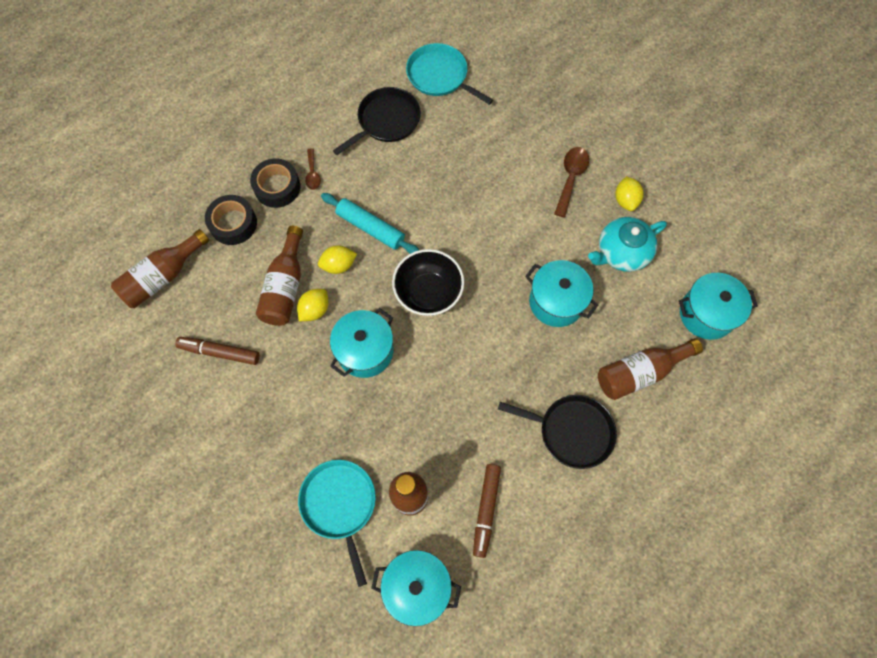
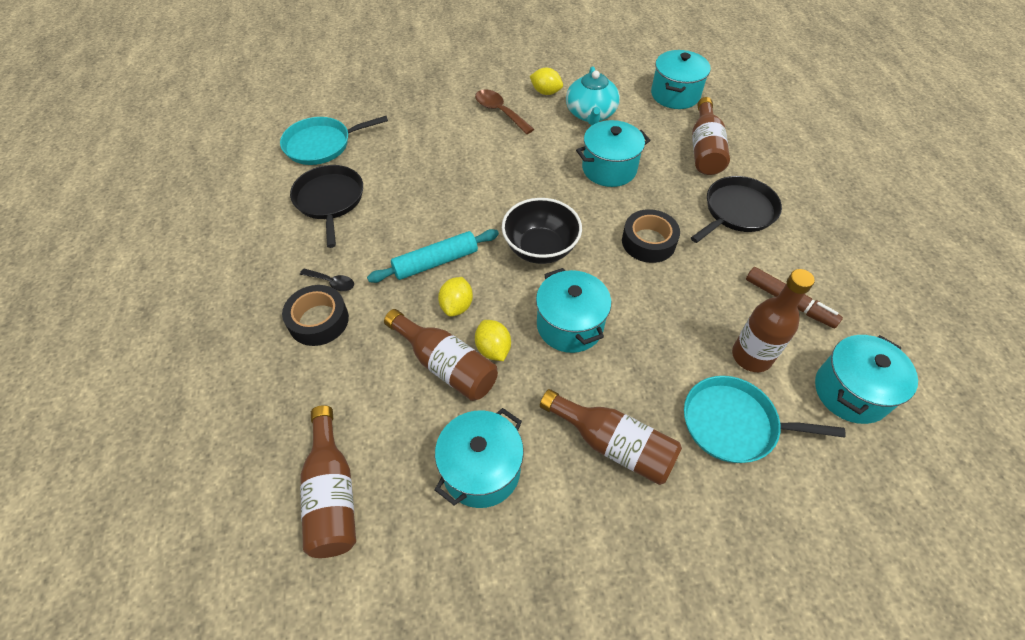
camera: 60 degrees left, 15 degrees down
(220, 352) = (481, 470): brown marker -> turquoise pot
(233, 223) = (326, 383): black tape -> black tape (648, 242)
(280, 426) = (613, 444): none -> brown bottle
(313, 174) = (332, 282): brown spoon -> black spoon

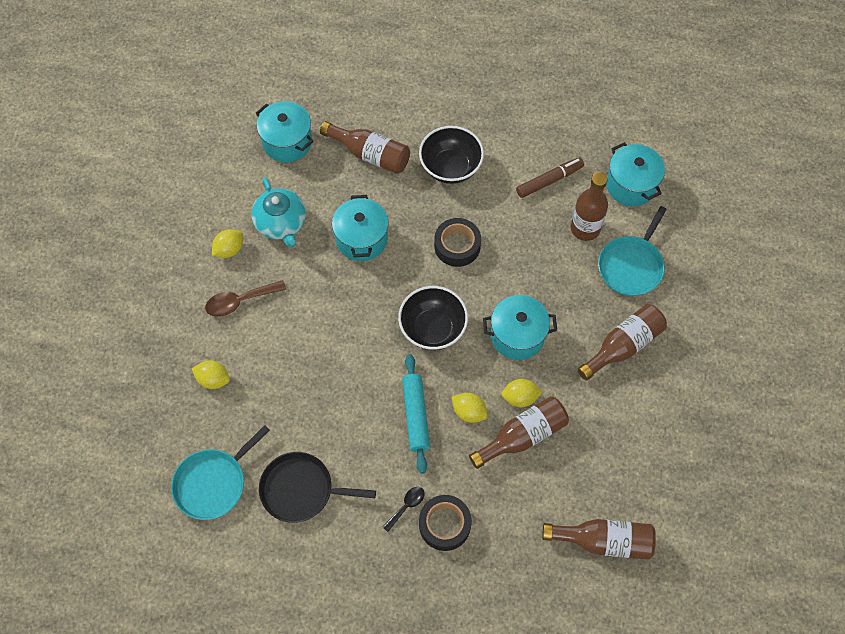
camera: 70 degrees left, 10 degrees up
(321, 144) = (213, 483): turquoise pan -> turquoise pan turned 45 degrees clockwise
(418, 118) = (213, 379): none -> yellow lemon
(481, 470) = (615, 437): turquoise pot -> none
(590, 114) = (281, 223): turquoise teapot -> turquoise teapot turned 45 degrees clockwise
(737, 211) = (450, 167): black pan -> black bowl

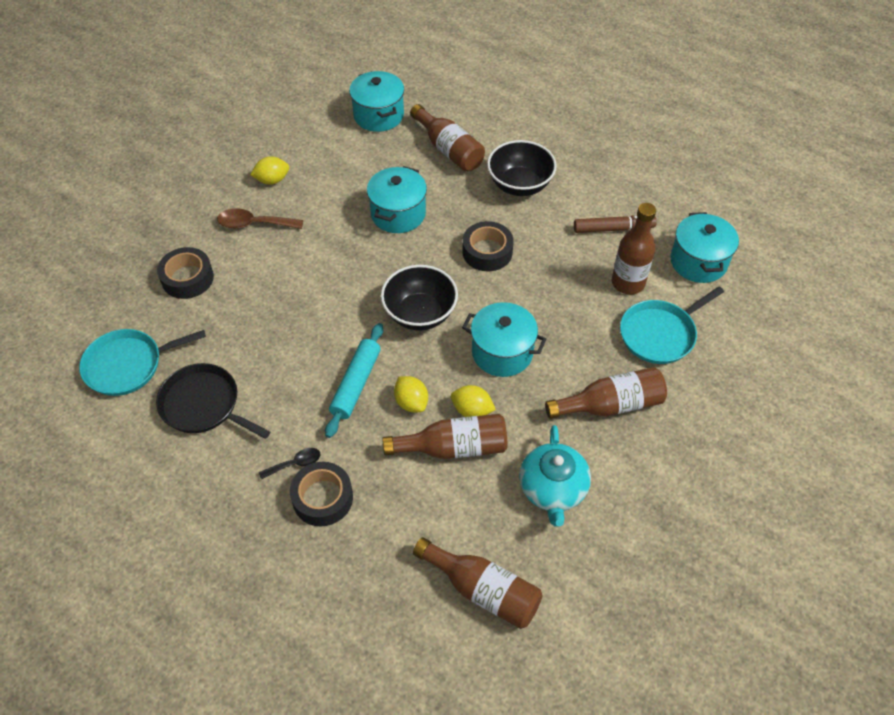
camera: 25 degrees right, 10 degrees down
(213, 379) = (187, 278): yellow lemon -> black tape
(281, 223) = (332, 176): turquoise teapot -> turquoise teapot (552, 489)

